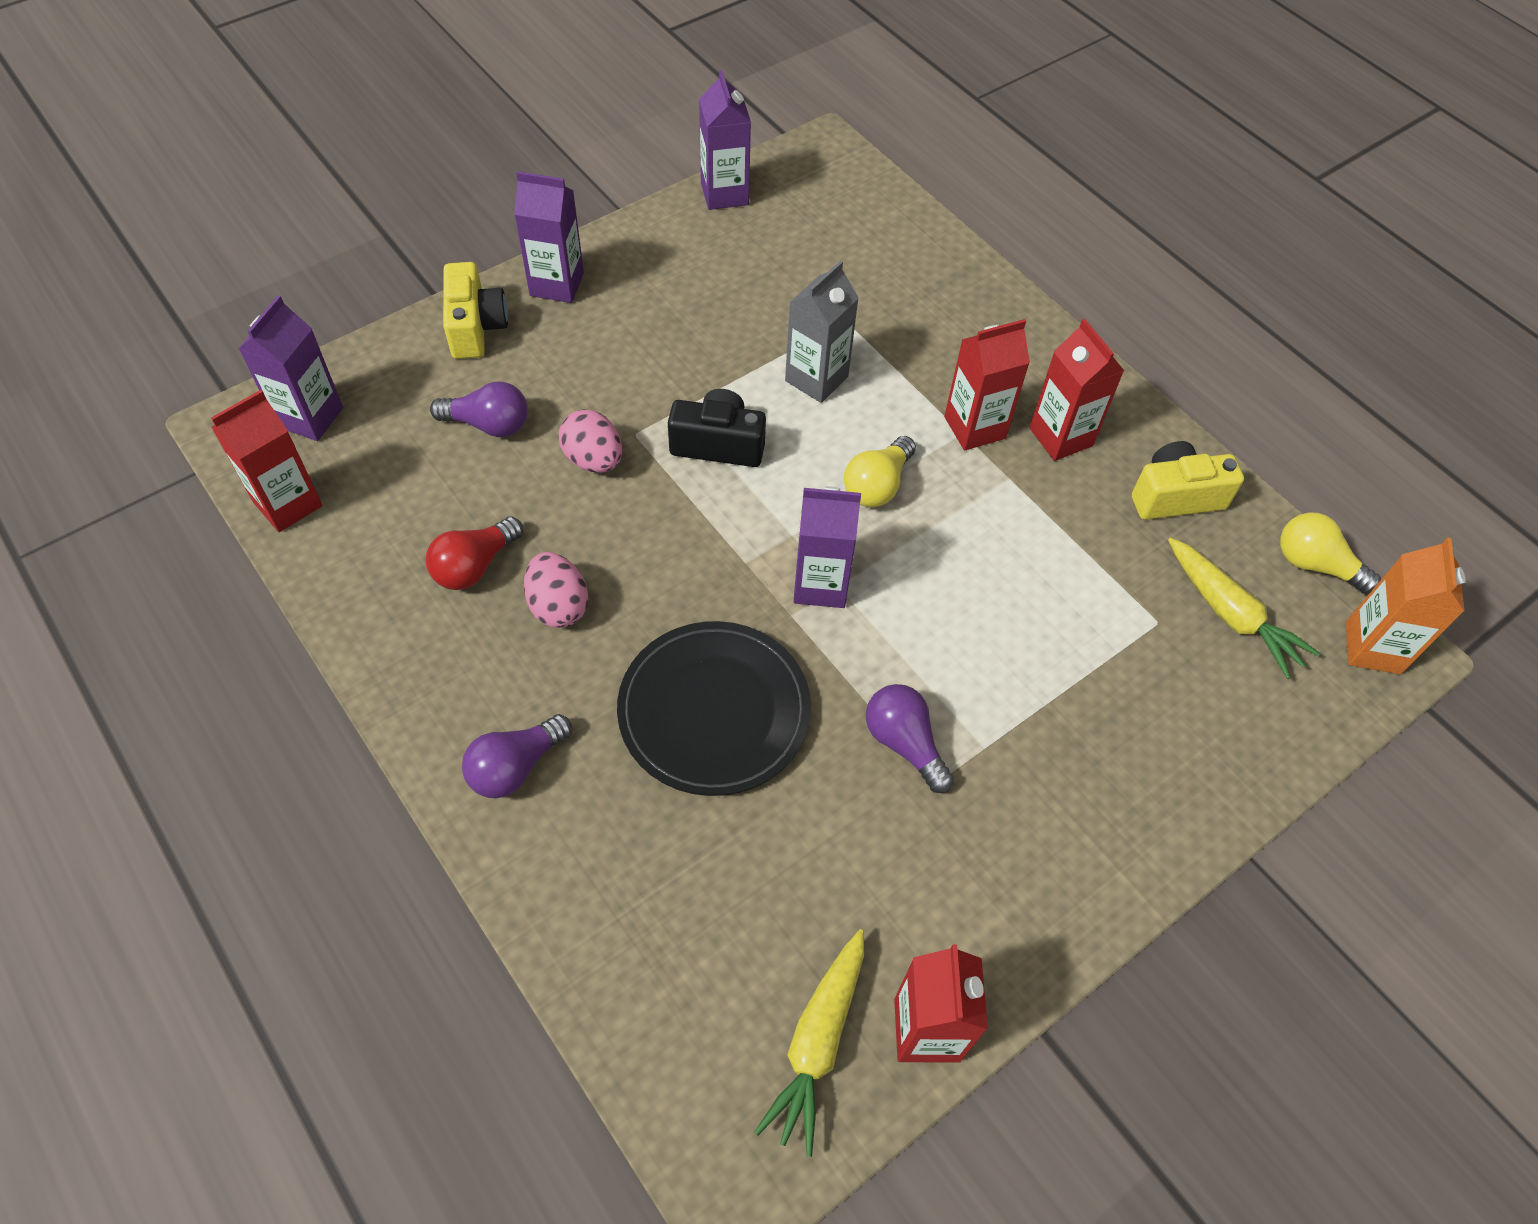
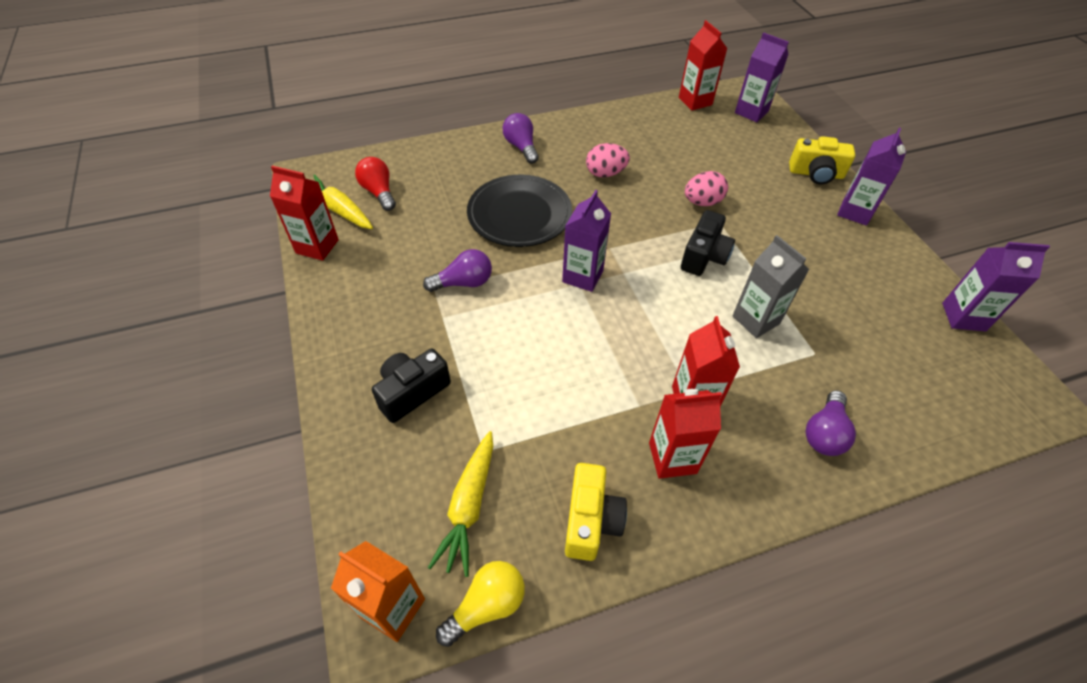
camera: 110 degrees right, 5 degrees down
(474, 566) = (640, 150): red light bulb -> red light bulb (379, 192)
(489, 424) = (736, 168): purple light bulb -> purple light bulb (824, 433)
(877, 485) = (651, 325): yellow light bulb -> none
(1125, 736) = (412, 392): none -> black camera
(1231, 614) = (469, 506): yellow carrot -> yellow carrot turned 60 degrees counterclockwise

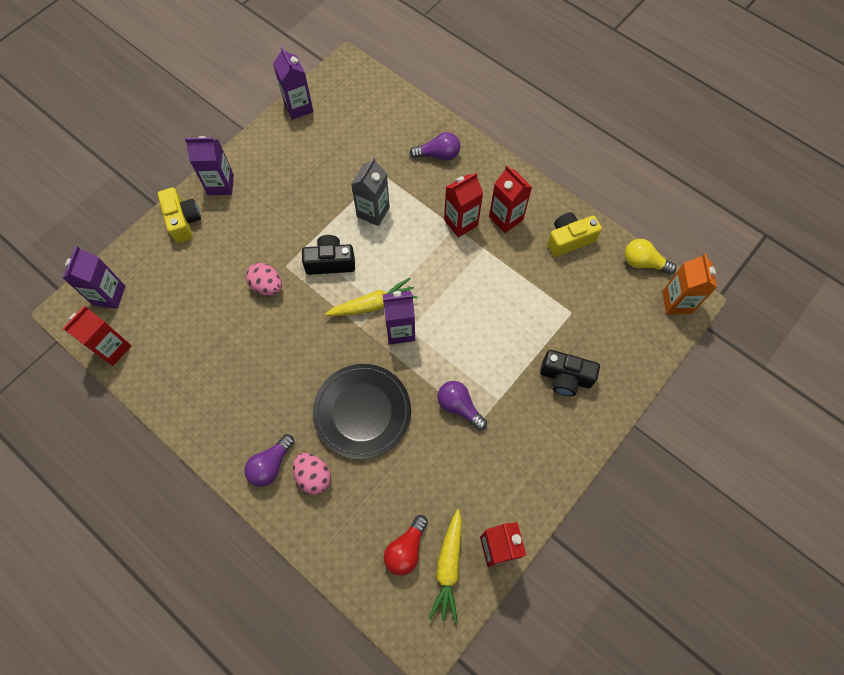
camera: 120 degrees left, 15 degrees up
(469, 506) = (606, 300): yellow carrot -> yellow carrot (373, 304)
(605, 173) = (270, 373): pink egg -> pink egg (313, 476)

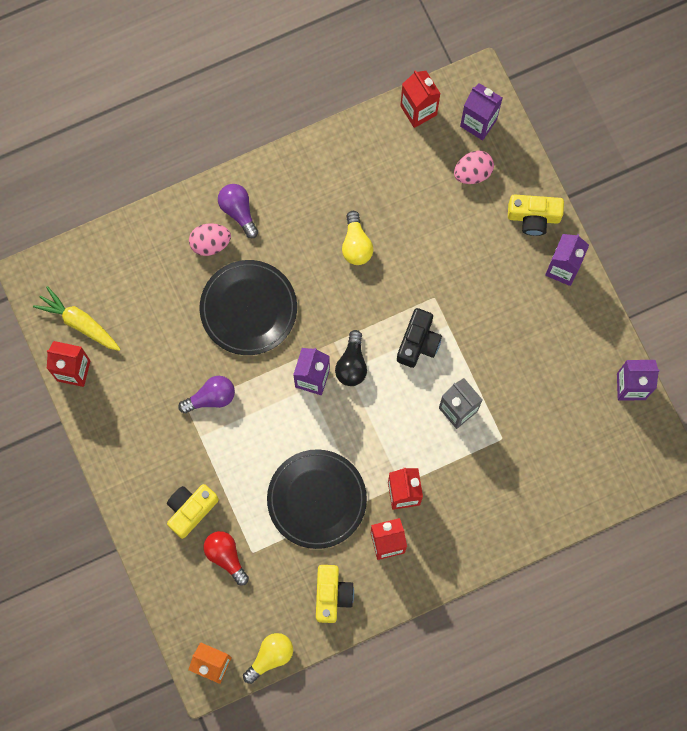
camera: 115 degrees right, 10 degrees up
(262, 347) = (356, 244): none -> yellow light bulb
(267, 286) = (419, 272): pink egg -> pink egg (473, 172)
(373, 304) = (352, 364): yellow carrot -> black light bulb
(406, 549) = (111, 294): red light bulb -> red light bulb (226, 556)
(438, 155) = (499, 510): purple light bulb -> none
(500, 283) = (317, 499): none -> black plate
(565, 378) = (190, 510): black camera -> yellow camera

